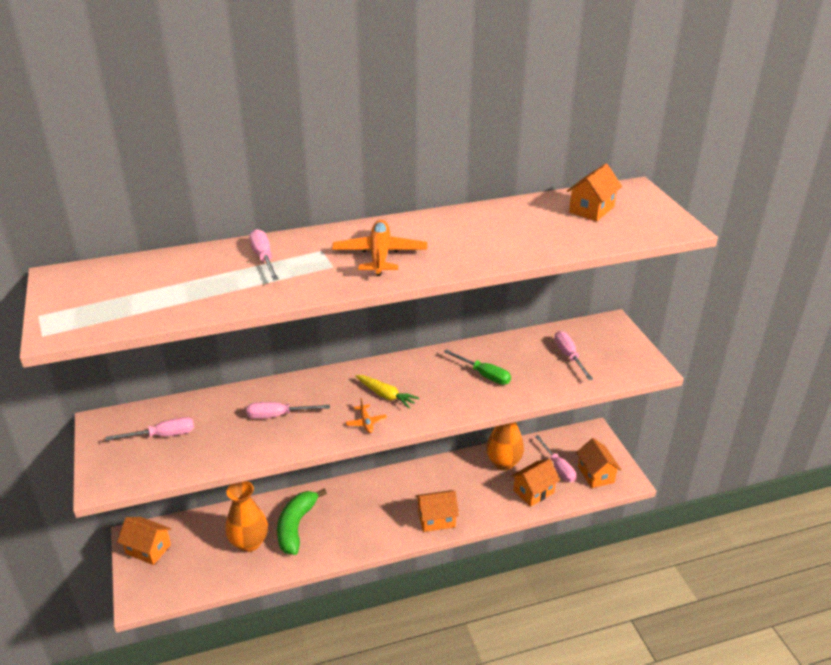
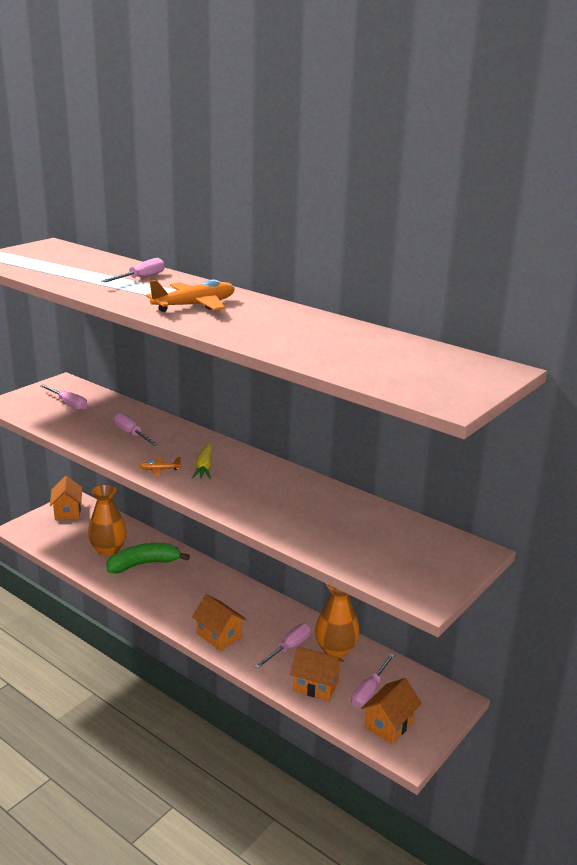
camera: 55 degrees right, 10 degrees down
(366, 422) = (159, 470): orange plane -> orange plane turned 45 degrees clockwise
(484, 375) = (288, 503): green screwdriver -> none
(569, 356) = (378, 540): pink screwdriver -> pink screwdriver (289, 648)
(591, 210) = (414, 359): orange house -> none

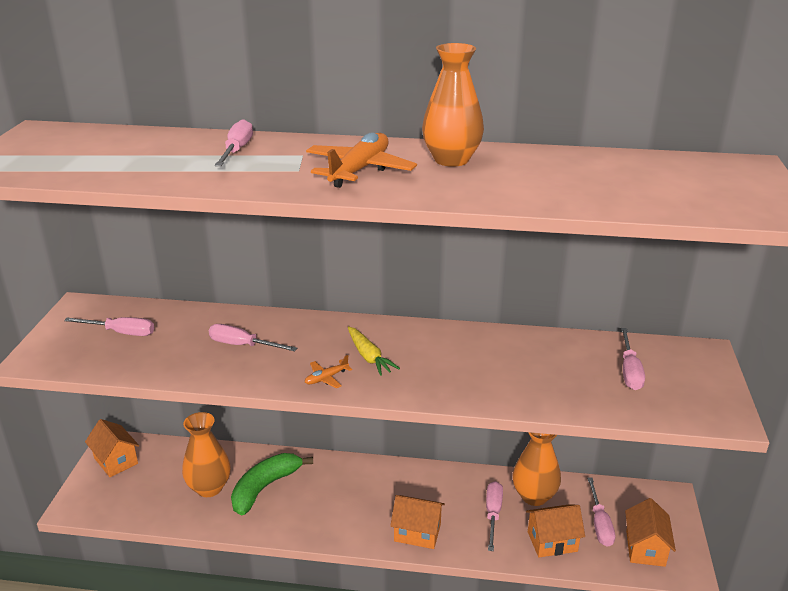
camera: 30 degrees left, 5 degrees up
(269, 314) = (451, 160): none -> orange vase
(389, 541) = (629, 371): none -> pink screwdriver

